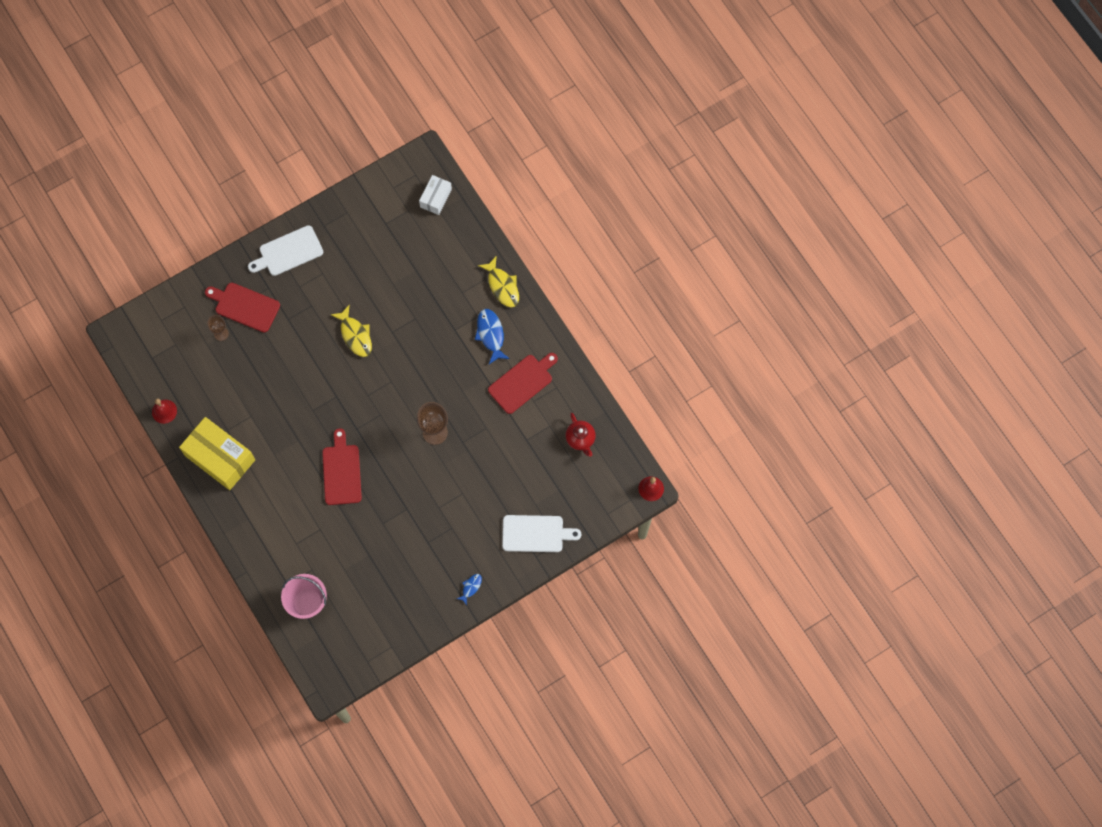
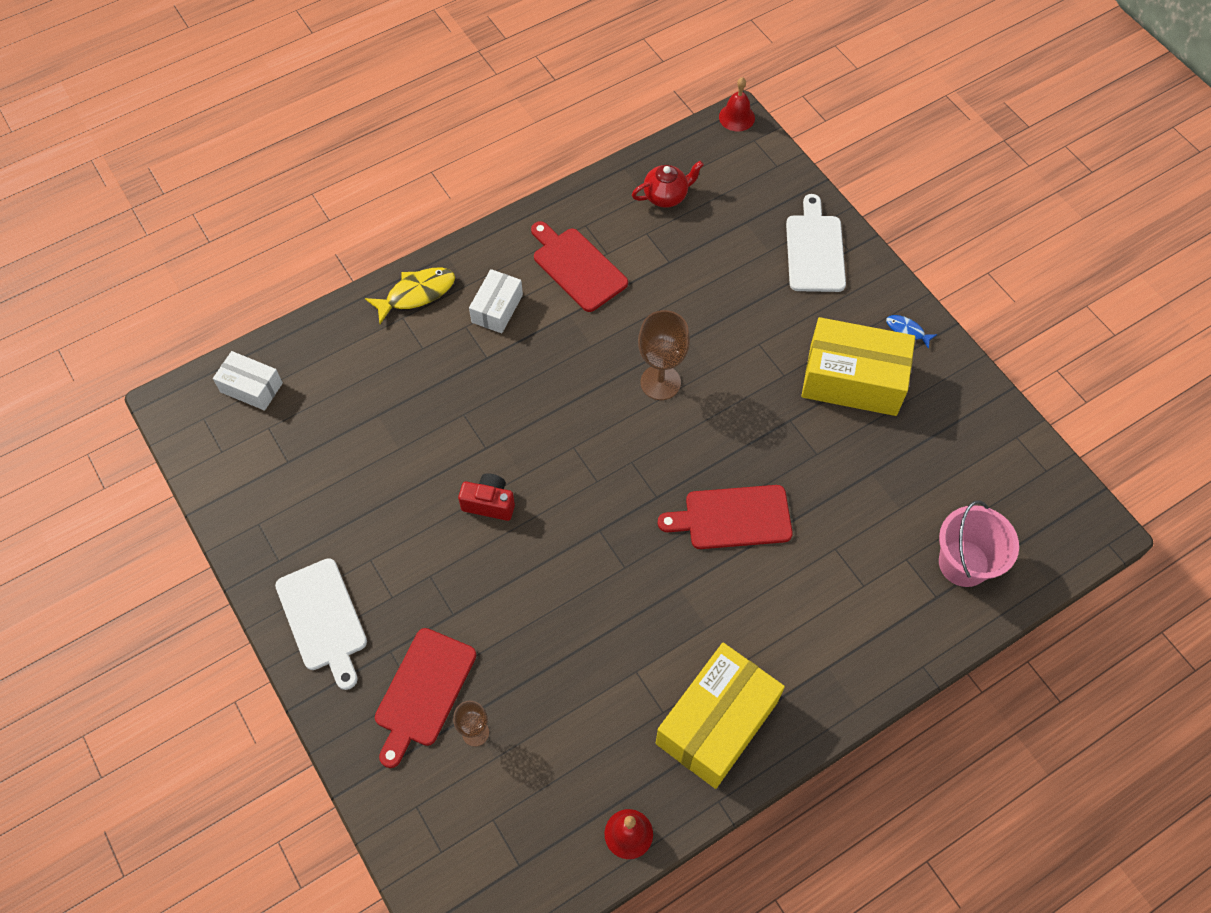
camera: 90 degrees left, 10 degrees down
(355, 335) = (489, 503): yellow fish -> red camera
(434, 549) = (853, 380): none -> yellow box
(490, 334) = (497, 308): blue fish -> white box

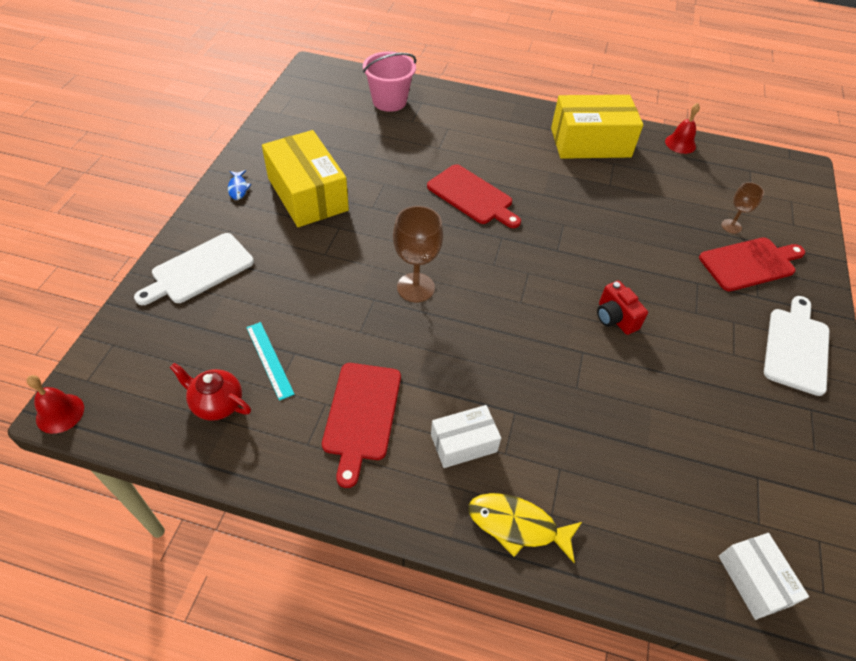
camera: 135 degrees left, 10 degrees down
(677, 244) = (269, 360): none -> turquoise ruler

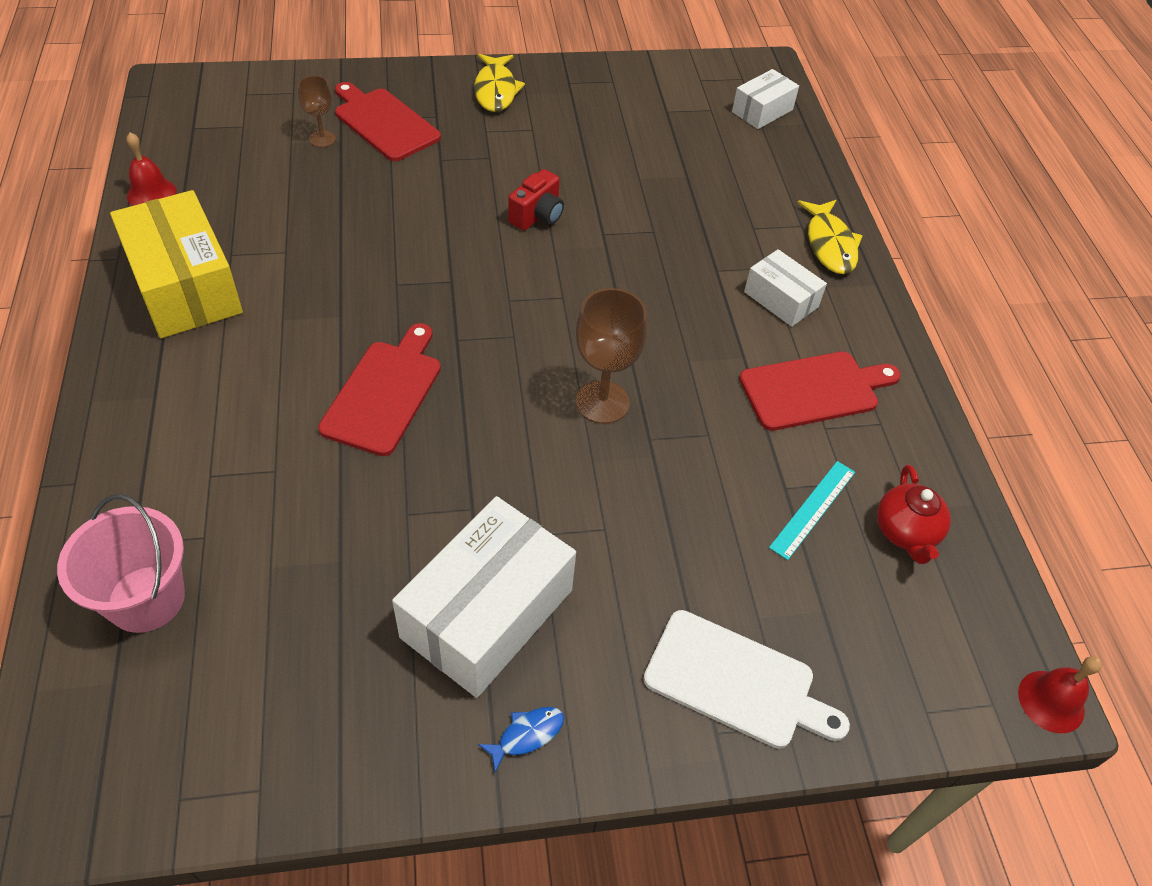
camera: 115 degrees left, 0 degrees up
(307, 194) = (487, 613): yellow box -> white box
(796, 347) = (495, 90): white cutting board -> yellow fish

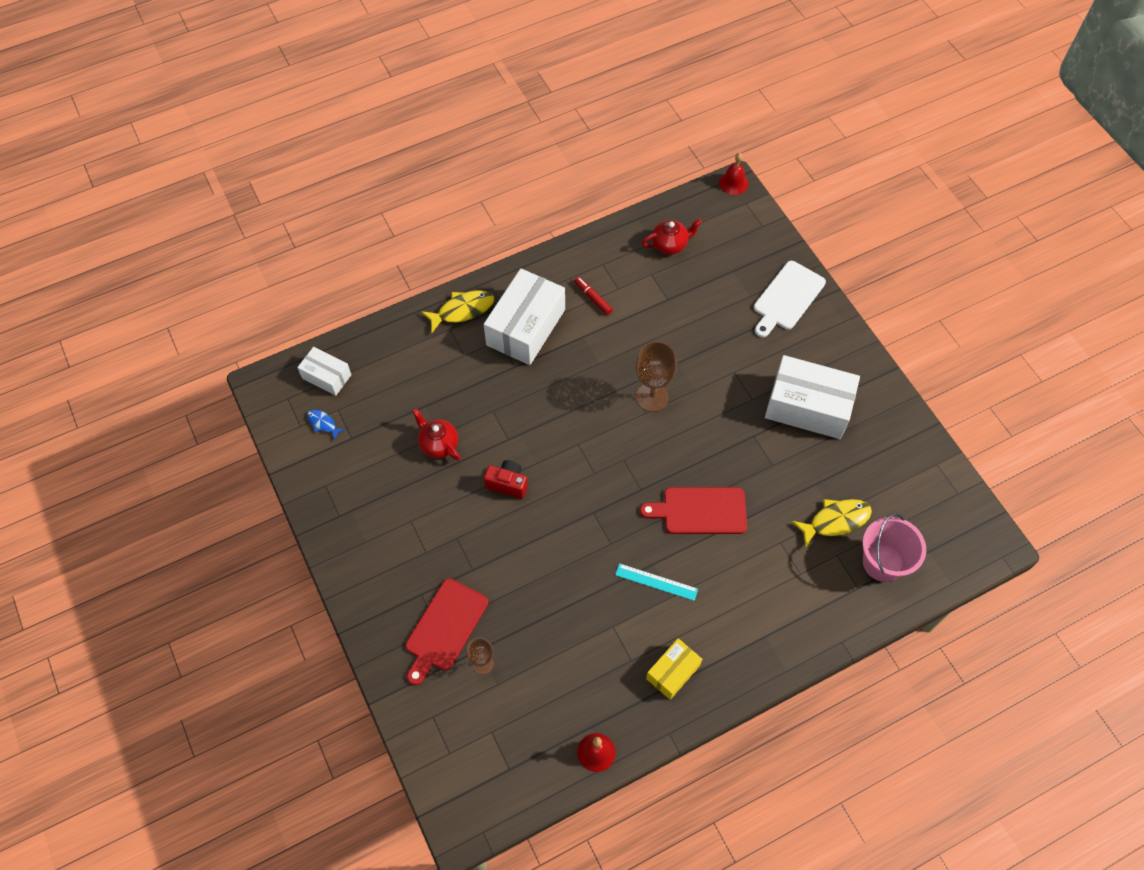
camera: 105 degrees left, 10 degrees up
(185, 286) = (673, 672): yellow box -> yellow box, size x0.54
(495, 90) = (370, 564): yellow fish -> yellow fish (835, 521)
(527, 735) = (856, 370): blue fish -> blue fish (323, 423)
(625, 173) = (438, 444): none -> red teapot
(736, 681) = (787, 298): white cutting board -> white cutting board turned 150 degrees counterclockwise
(781, 299) = (526, 327): white box -> white box, size x1.84
(813, 509) = (675, 285): turquoise ruler -> turquoise ruler (656, 582)
(814, 390) = (593, 298): red cutting board -> red marker

